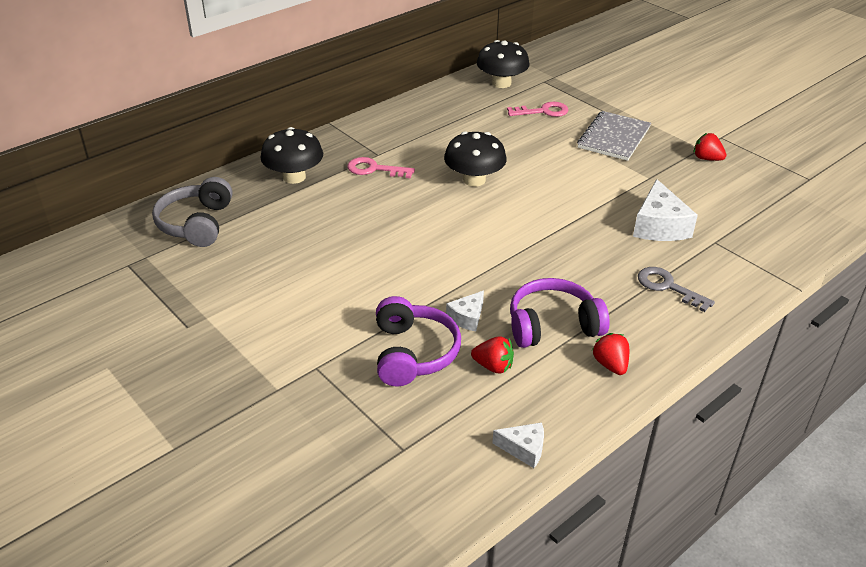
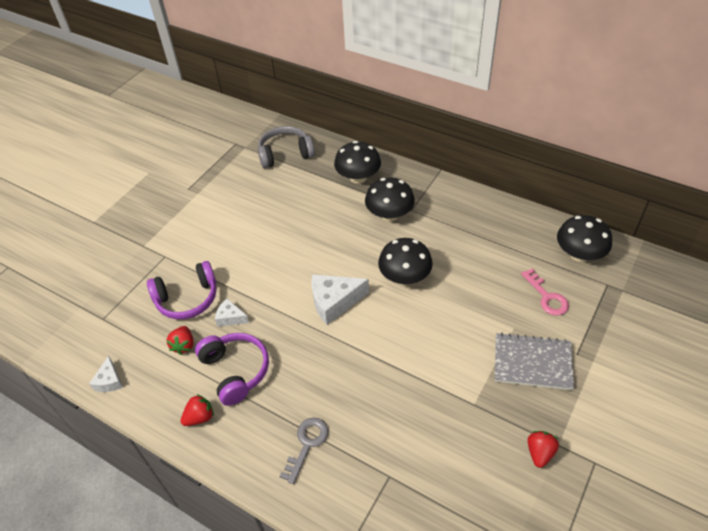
camera: 75 degrees right, 10 degrees up
(374, 169) = (389, 214): pink key -> black mushroom
(659, 226) = (395, 425): white cheese -> white cheese (334, 302)

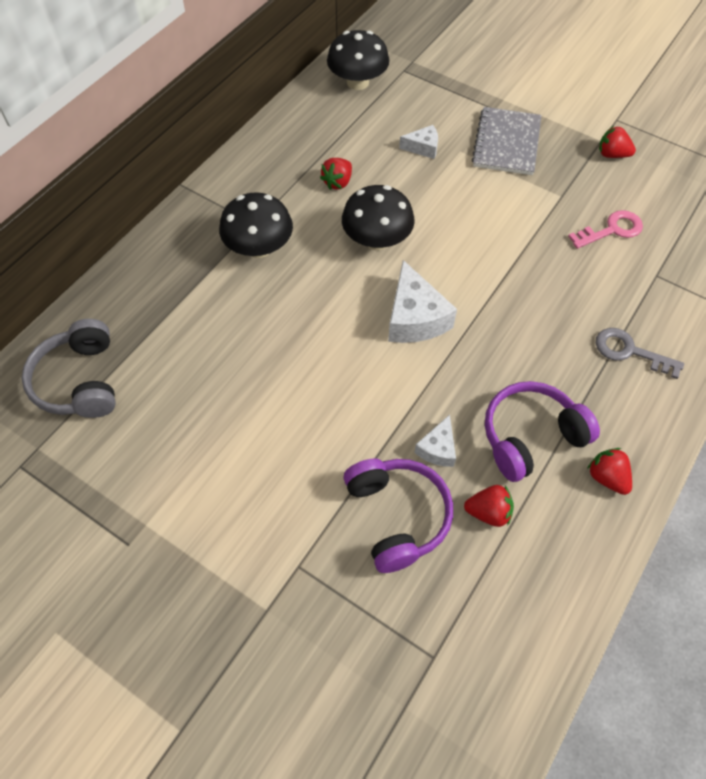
camera: 90 degrees left, 10 degrees up
(109, 381) = (557, 620): white cheese -> white cheese (423, 148)
(358, 177) = (170, 280): black mushroom -> none
(459, 250) = (338, 182): none -> red strawberry
(547, 297) = (418, 118): pink key -> pink key (611, 230)

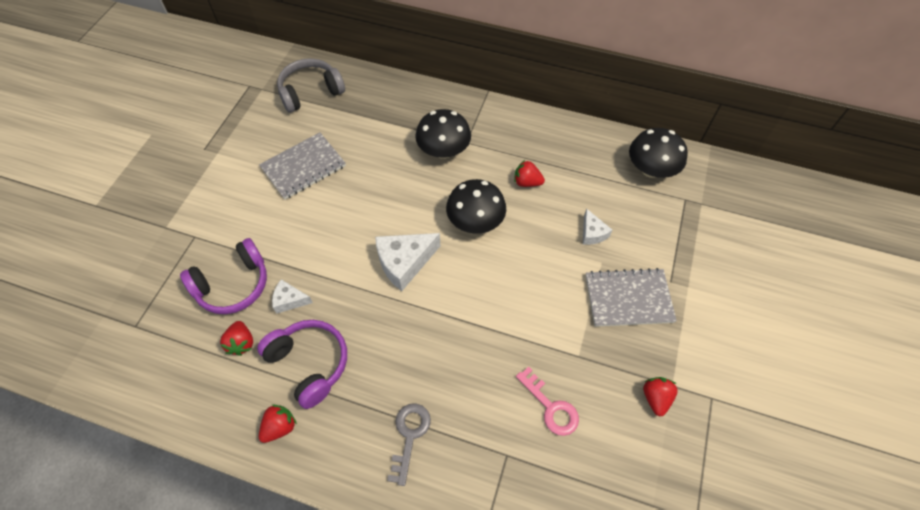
camera: 75 degrees right, 0 degrees up
(223, 407) = (303, 167): none -> grey notebook

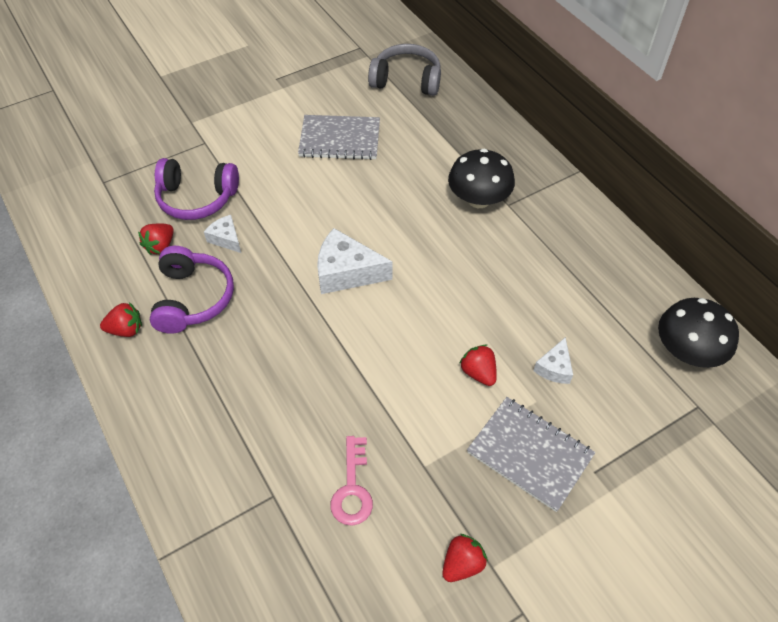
camera: 40 degrees right, 5 degrees down
(409, 436) = (211, 414): grey key -> none
(475, 221) = (446, 280): black mushroom -> none
(527, 182) = (533, 277): red strawberry -> red strawberry (478, 372)

